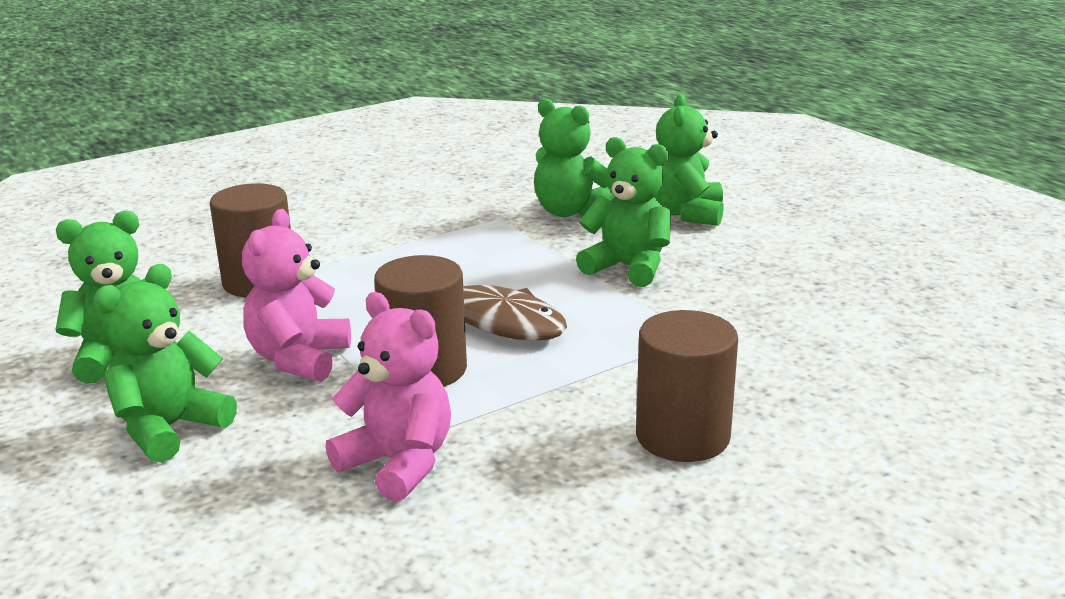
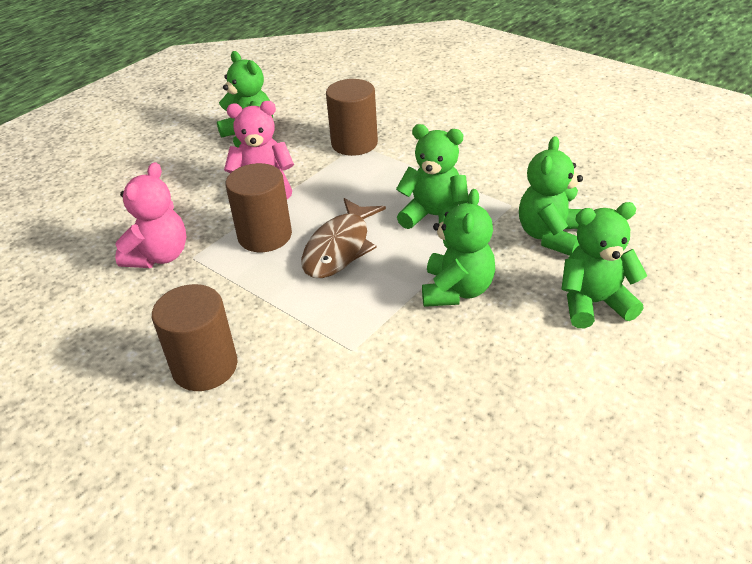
camera: 75 degrees right, 15 degrees up
(169, 429) = (183, 174): green teddy bear -> green teddy bear (434, 217)

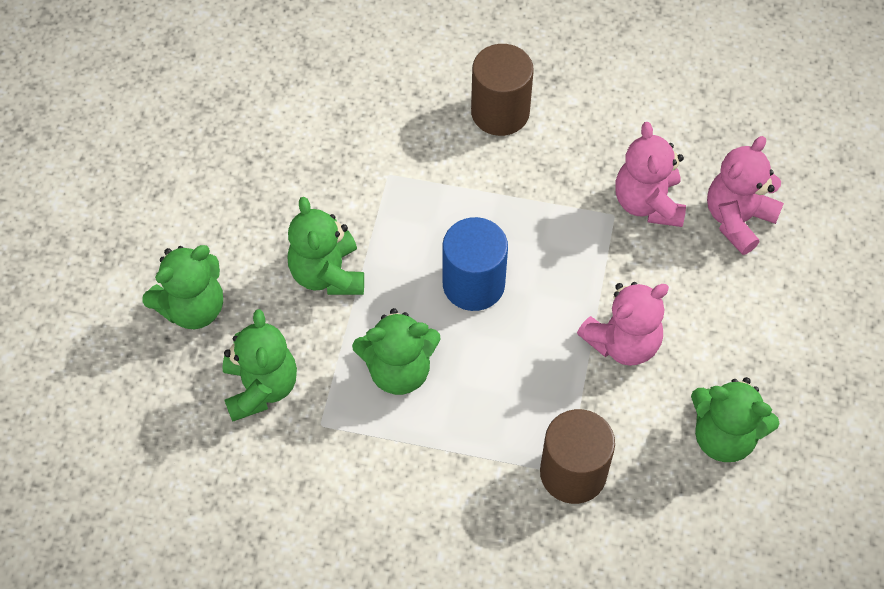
camera: 150 degrees right, 20 degrees up
(111, 227) = (737, 219): none -> pink teddy bear
(265, 236) = (563, 270): brown cylinder -> none
(340, 248) = (473, 284): brown fish -> blue cylinder

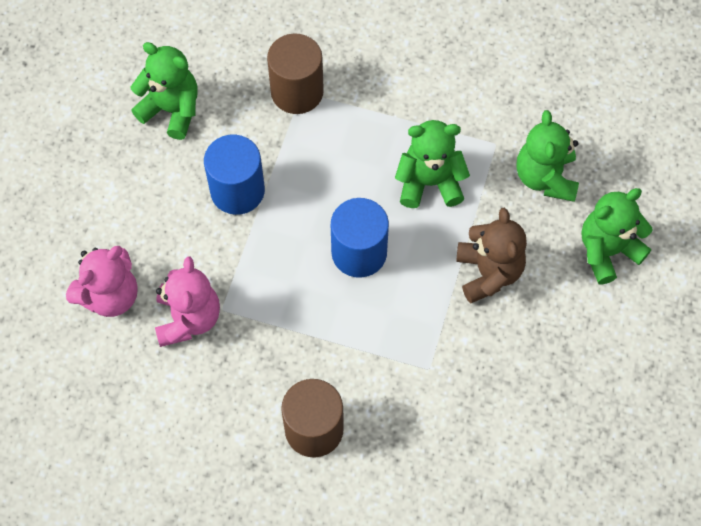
camera: 175 degrees left, 5 degrees up
(327, 274) = (488, 272): green teddy bear -> brown teddy bear
(623, 342) = (237, 191): pink teddy bear -> blue cylinder

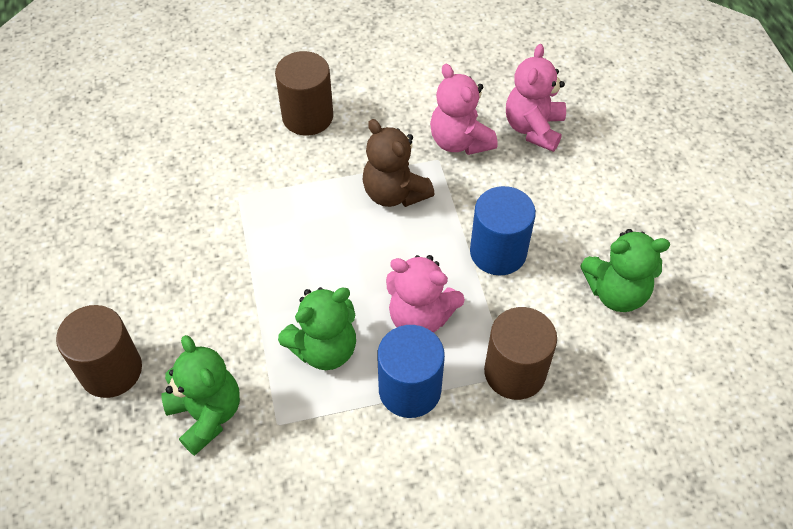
camera: 150 degrees right, 10 degrees down
(338, 169) = (420, 317): none -> pink teddy bear
(359, 252) = (353, 254): blue cylinder -> blue cylinder (409, 390)
(488, 272) = (223, 294): brown teddy bear -> brown teddy bear (394, 193)
(607, 251) = (111, 370): green teddy bear -> brown cylinder

